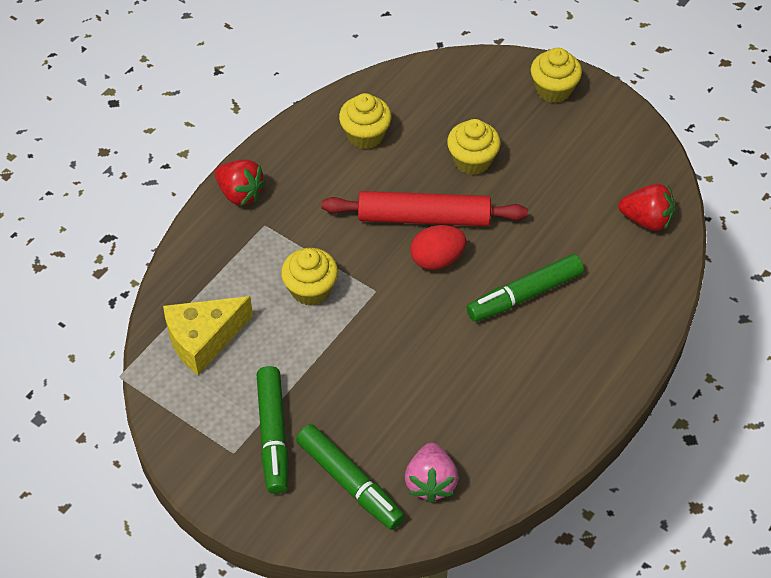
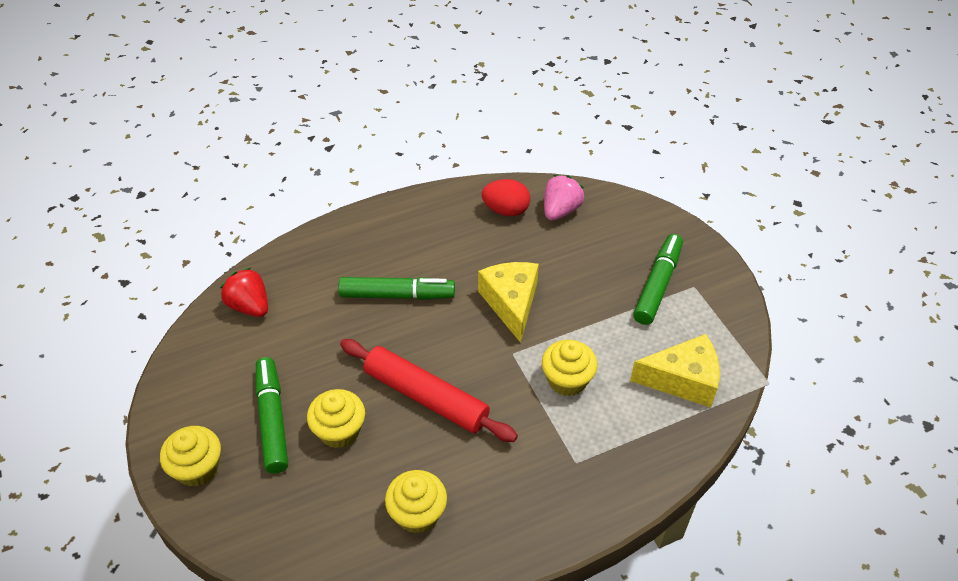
camera: 150 degrees left, 5 degrees down
(240, 193) = (582, 509): red strawberry -> none
(350, 482) = (617, 233): green marker -> green marker (272, 419)
(410, 339) = (511, 303): none -> yellow cheese
(437, 259) = (443, 355): red egg -> red egg (506, 210)

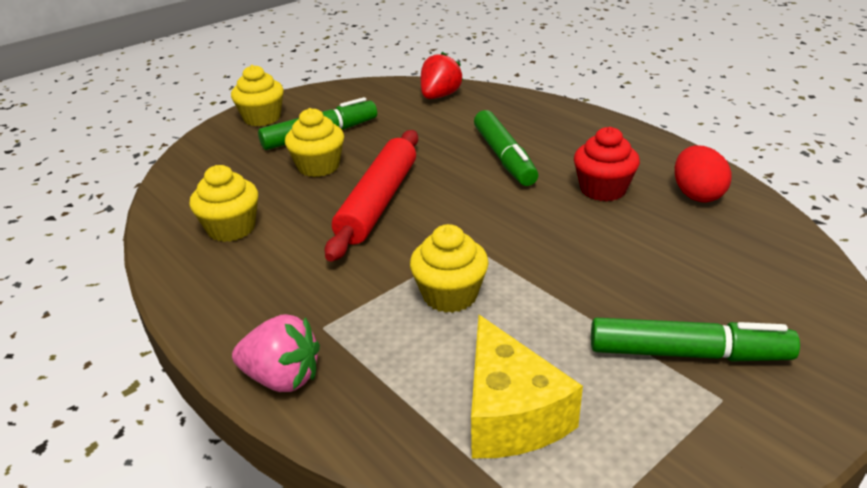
camera: 75 degrees right, 15 degrees down
(475, 254) = (603, 189): none -> red cupcake
(511, 303) = (546, 228): yellow cheese -> none
(560, 210) = (743, 235): pink strawberry -> pink strawberry (282, 378)

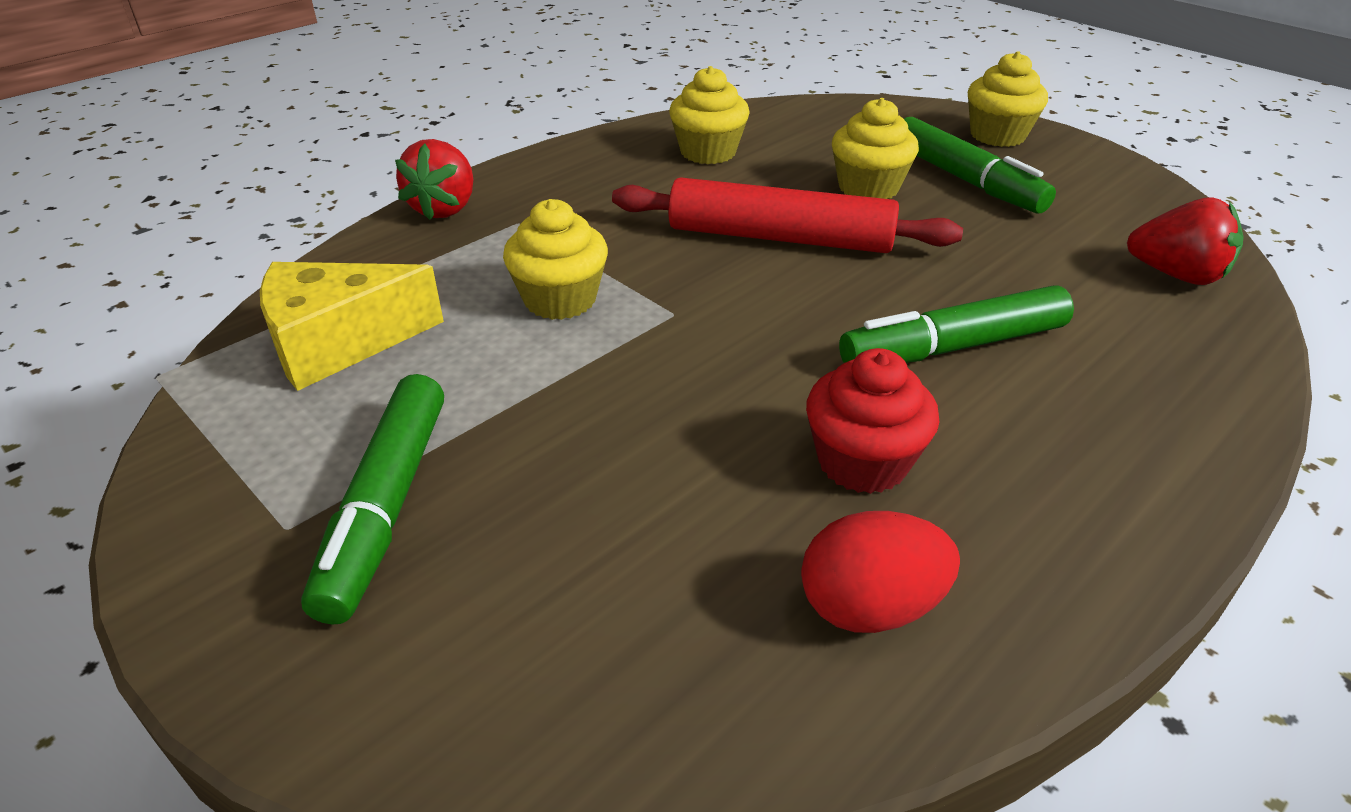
camera: 85 degrees right, 5 degrees up
(282, 378) = (444, 208): pink strawberry -> red strawberry

